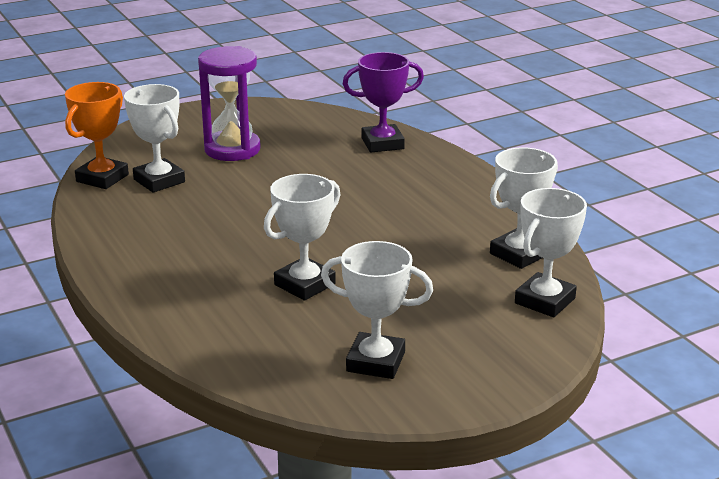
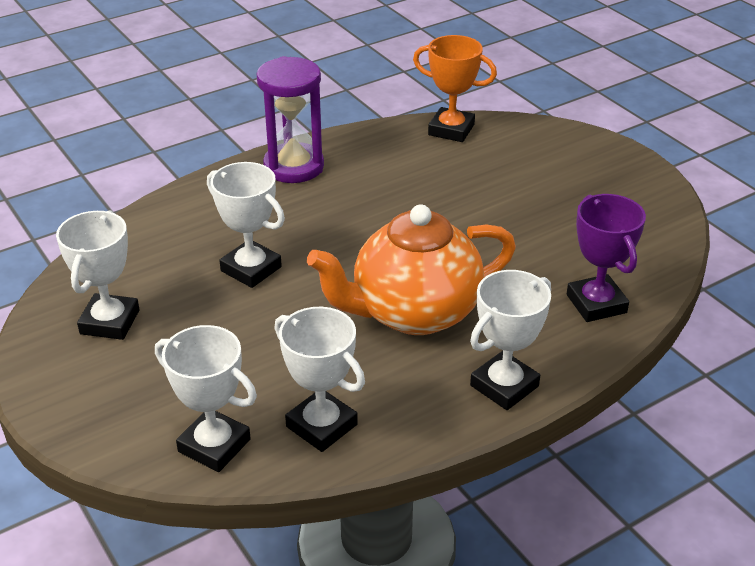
camera: 85 degrees right, 10 degrees up
(159, 181) = (453, 161): white trophy -> white trophy (504, 386)
(232, 149) = (540, 196): purple hourglass -> purple hourglass (293, 167)
(383, 211) = (414, 313): none -> orange teapot

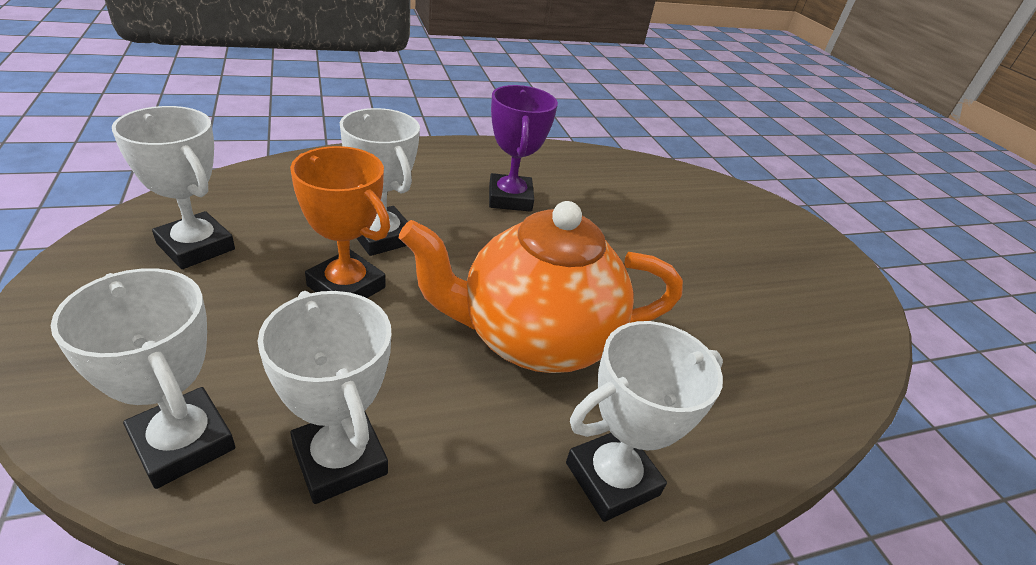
camera: 10 degrees right, 0 degrees up
(110, 322) = (196, 246): white trophy -> white trophy turned 75 degrees counterclockwise
(293, 167) = (482, 159): purple hourglass -> none
(451, 130) = (647, 169): orange trophy -> orange trophy (346, 287)
(596, 304) = (763, 395): purple trophy -> purple trophy (510, 198)

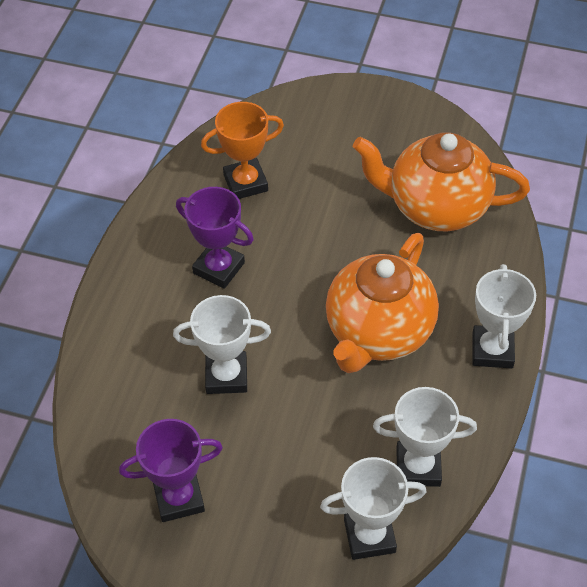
camera: 50 degrees left, 15 degrees up
(196, 246) = (179, 498): white trophy -> purple trophy
(346, 287) = (274, 418): orange trophy -> orange trophy (245, 183)
(758, 332) = (436, 207): none -> orange teapot

